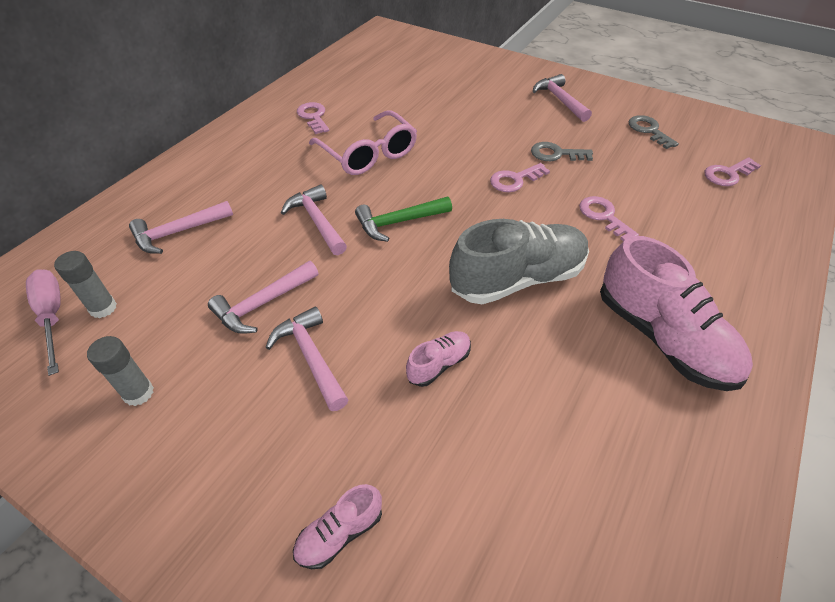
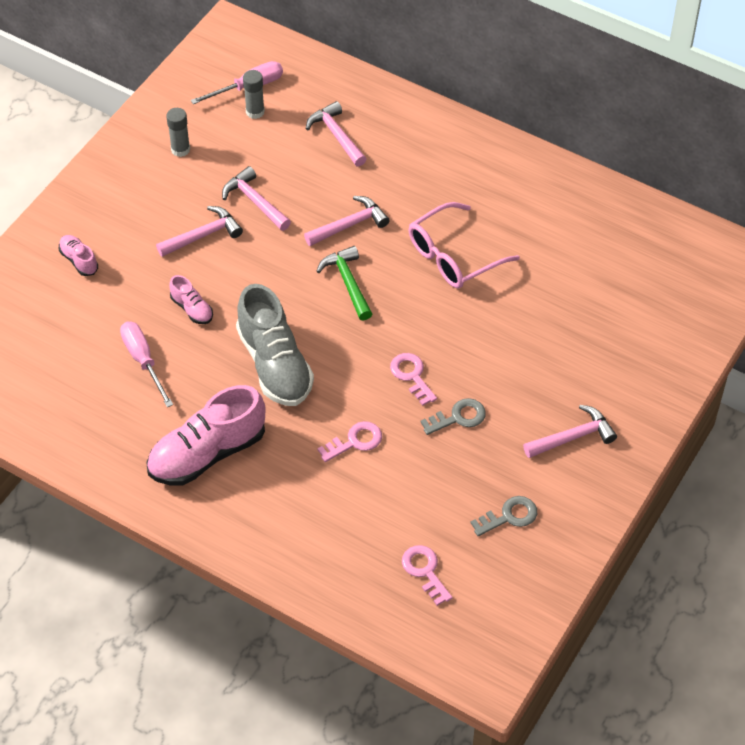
camera: 90 degrees right, 5 degrees up
(313, 117) = (521, 206): pink key -> none
(534, 418) = (143, 361): none -> pink screwdriver
(556, 154) = (458, 417): grey key -> grey key turned 60 degrees clockwise

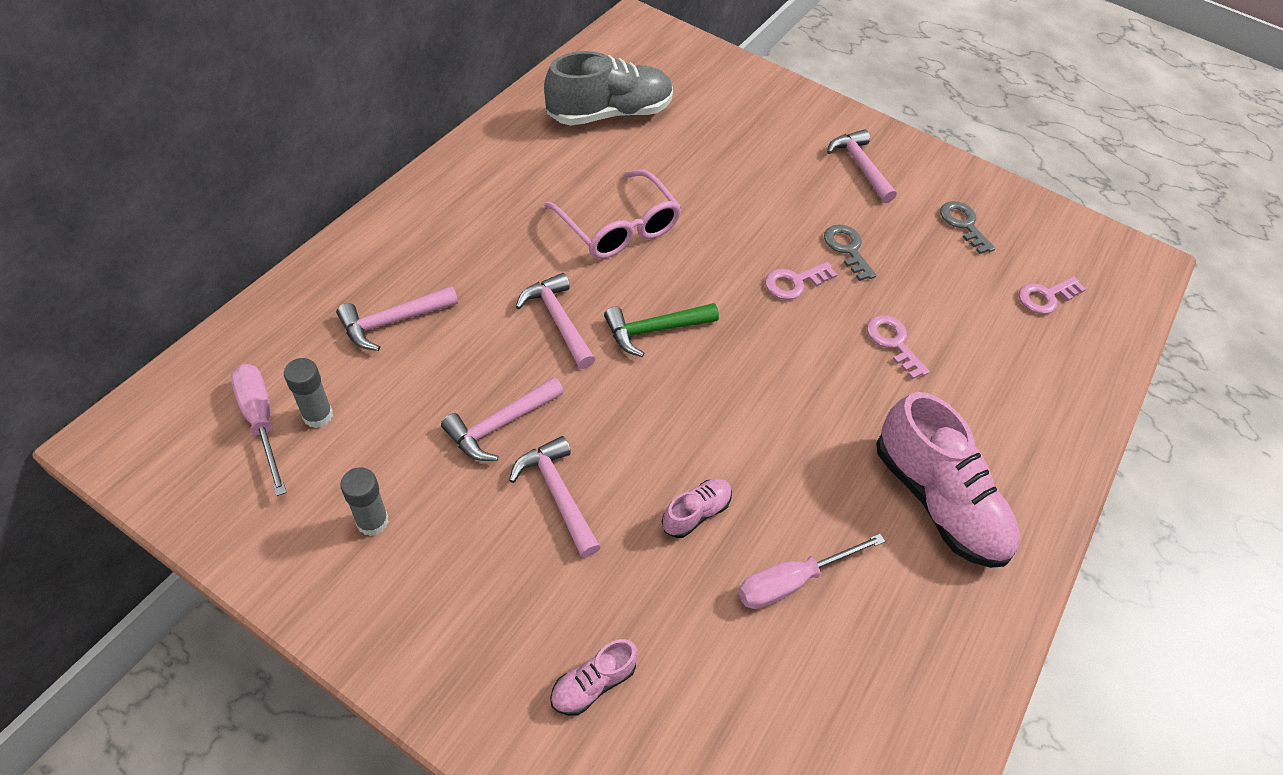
camera: 95 degrees left, 0 degrees up
(274, 364) = (787, 417): grey shoe -> grey shoe (609, 114)

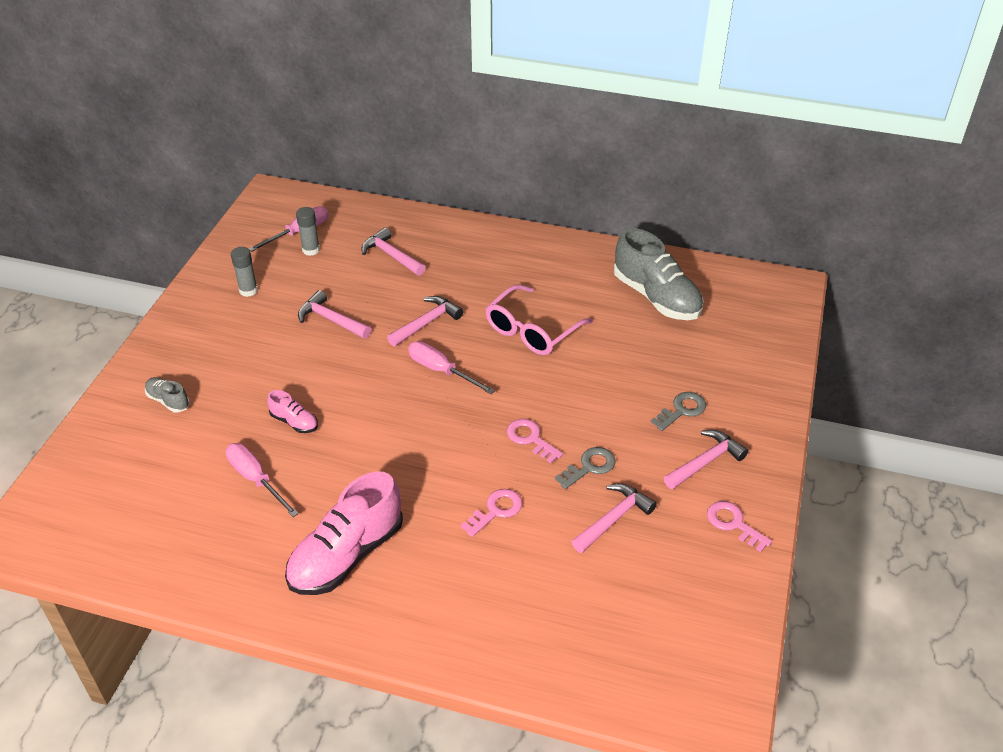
camera: 80 degrees right, 10 degrees down
(557, 494) = (288, 356): pink hammer -> pink hammer (613, 519)
(593, 683) = (168, 401): pink shoe -> grey shoe
(654, 330) = (441, 370): green hammer -> pink screwdriver
(963, 224) = (676, 549): grey key -> grey key (682, 410)
(1045, 297) = (613, 623): pink key -> pink key (733, 524)

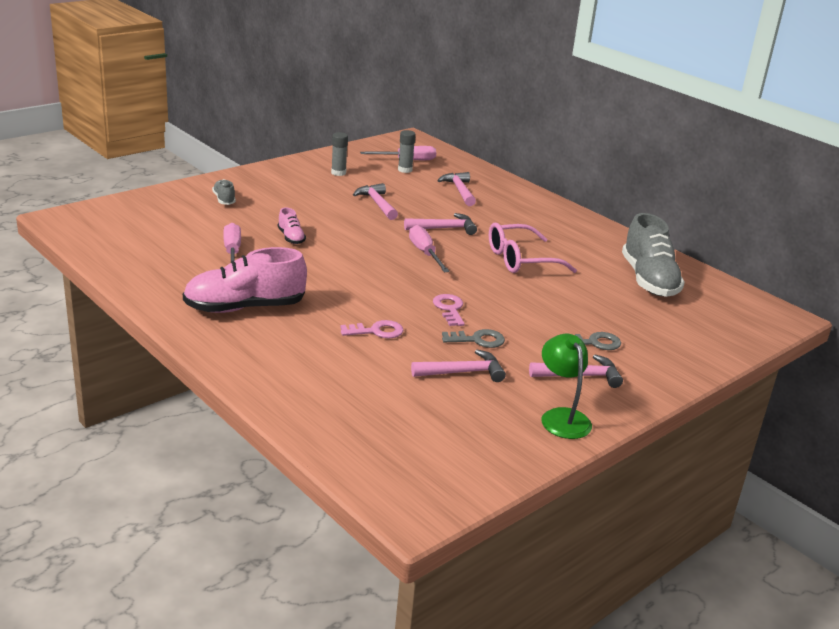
camera: 30 degrees right, 15 degrees down
(733, 524) = (561, 417): pink key -> green lamp

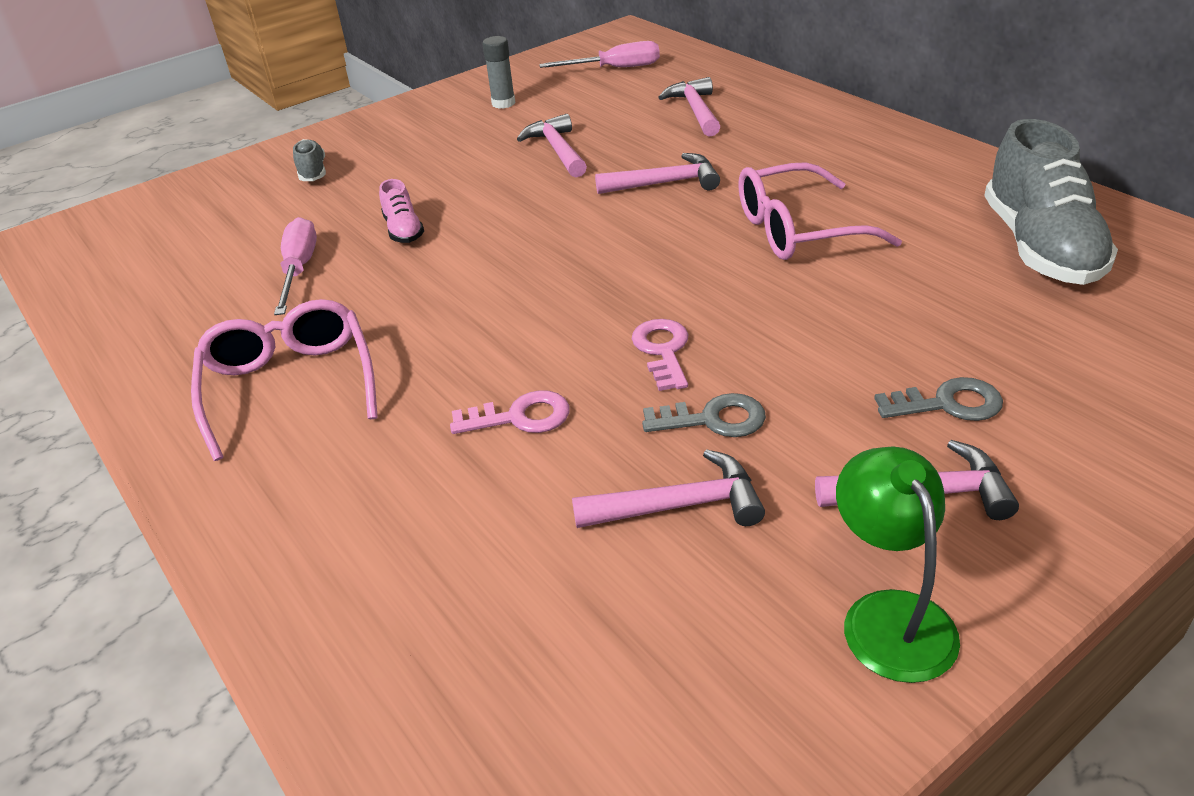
camera: 10 degrees right, 10 degrees up
(245, 307) = (290, 386): pink shoe -> pink glasses
(405, 170) = (610, 85): grey glue stick -> none
(425, 253) = (628, 235): pink screwdriver -> none

